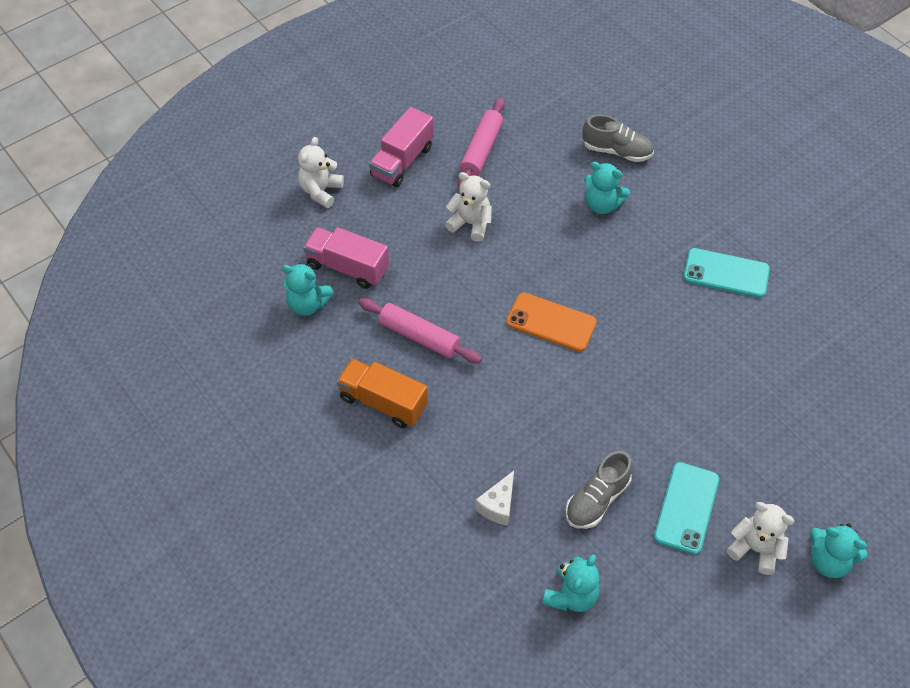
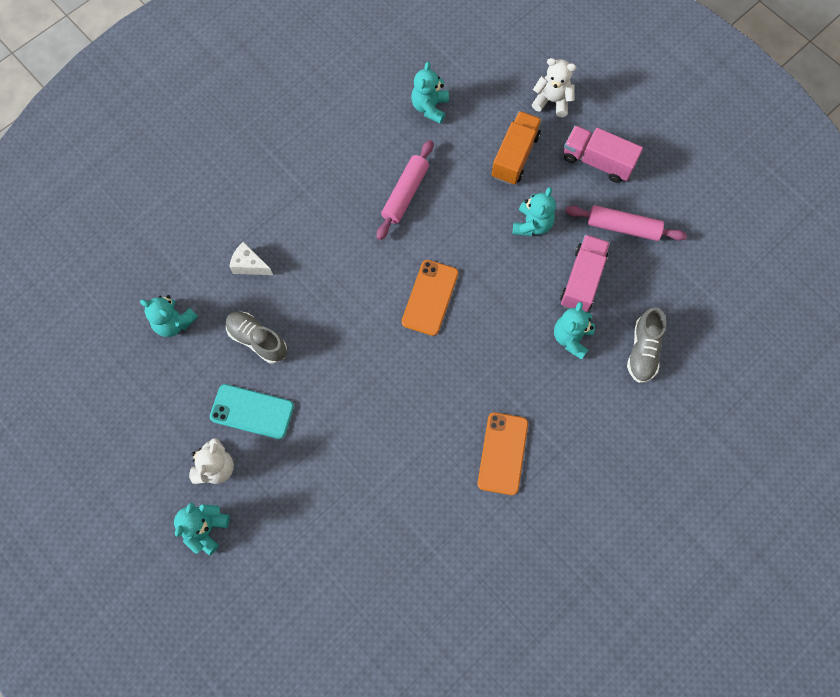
camera: 85 degrees right, 15 degrees up
(347, 267) = (471, 132): pink truck -> pink truck (582, 280)
(383, 402) = (339, 173): orange truck -> orange truck (515, 156)
(470, 224) = (532, 224): white teddy bear -> turquoise teddy bear
(726, 273) = (503, 453): turquoise phone -> orange phone

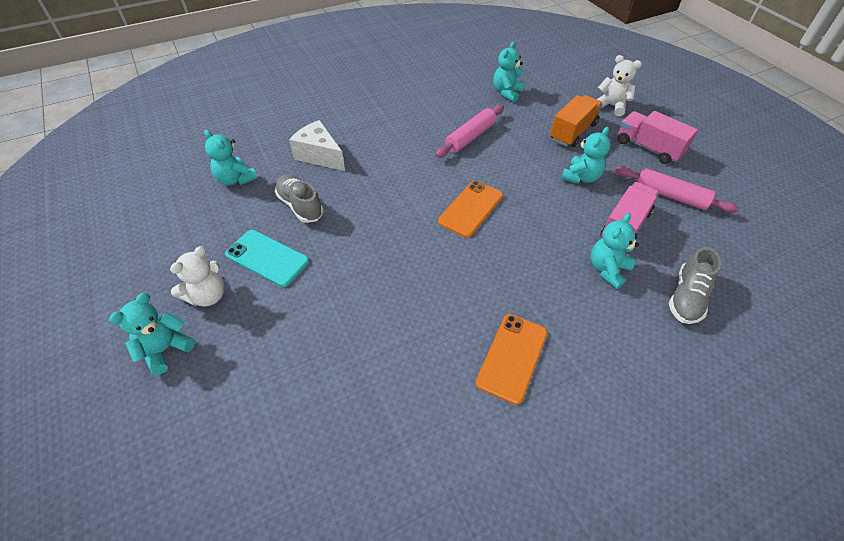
camera: 15 degrees right, 20 degrees down
(249, 265) = (319, 156): white cheese -> white cheese, size x1.52

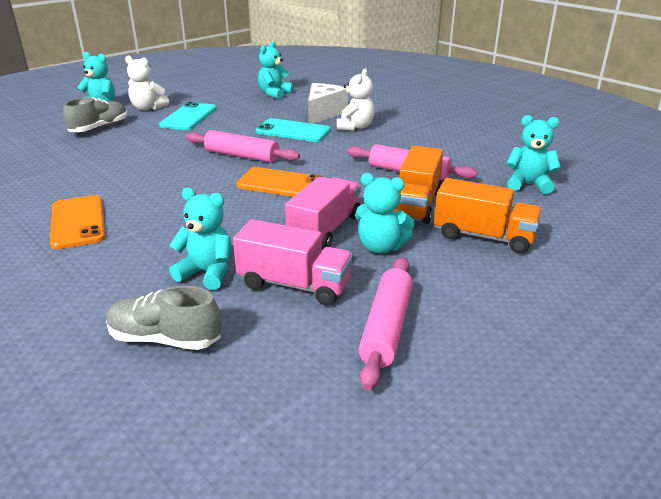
camera: 75 degrees right, 20 degrees down
(300, 206) = (252, 117): grey shoe -> grey shoe (99, 128)
(355, 183) = (293, 131): none -> turquoise phone
(400, 226) = (242, 156): none -> pink rolling pin
(512, 357) = (78, 222): orange phone -> orange phone turned 60 degrees clockwise
(525, 147) = (416, 205): none -> orange truck
(611, 106) = (592, 267): white teddy bear -> white teddy bear (355, 127)
(648, 148) = (503, 306): pink truck -> pink truck (325, 230)

